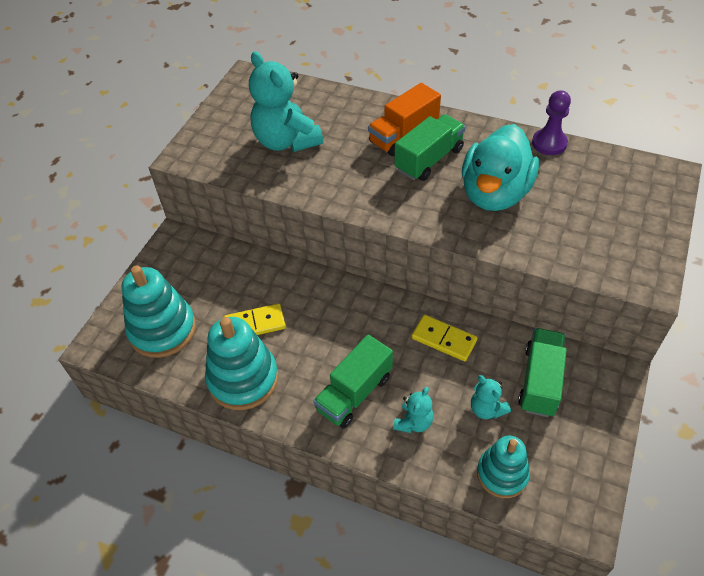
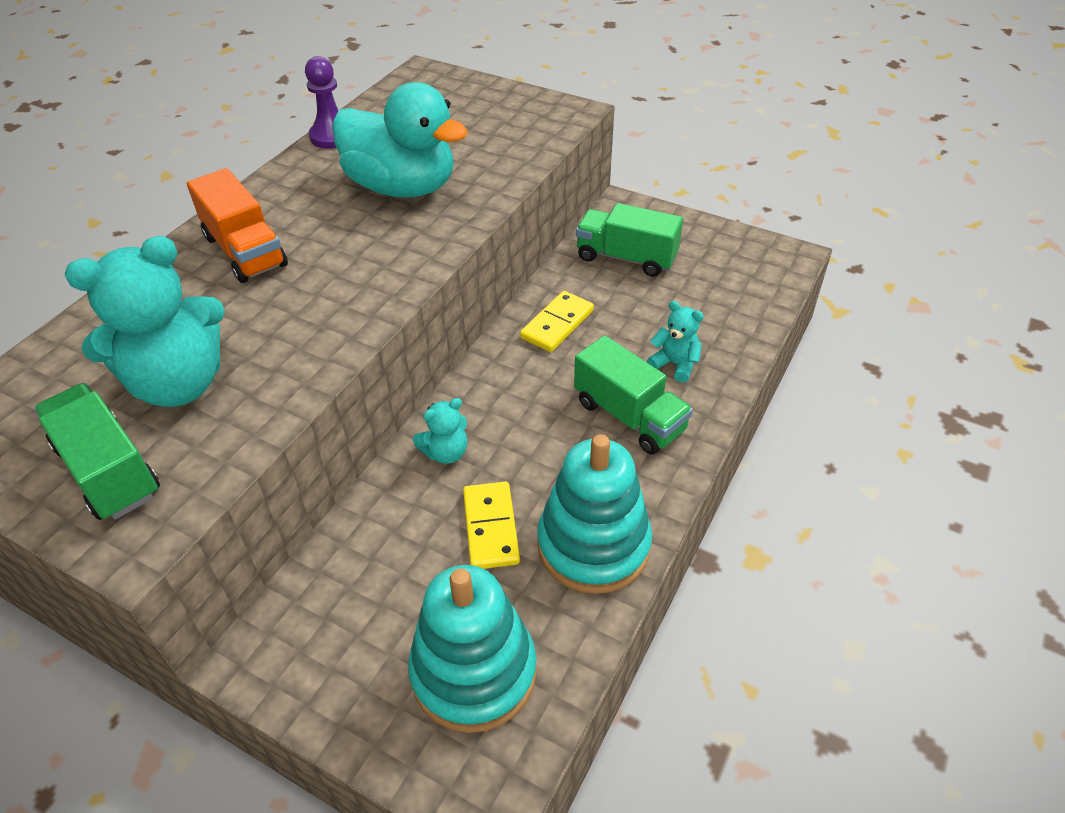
camera: 85 degrees left, 5 degrees down
(429, 160) = (311, 233): green truck -> green truck (109, 470)
(486, 409) = (659, 302): turquoise teddy bear -> turquoise teddy bear (446, 452)
(502, 474) = (740, 302): turquoise stacking toy -> none

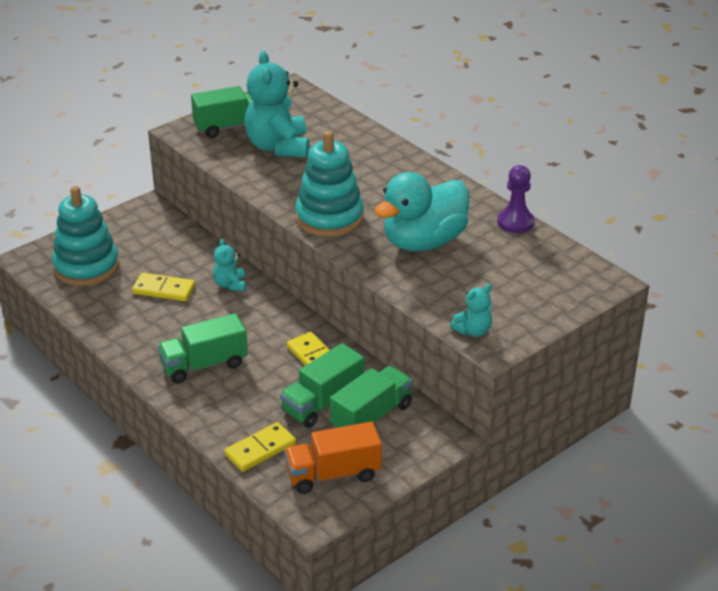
camera: 110 degrees right, 10 degrees down
(245, 251) = (386, 174): orange truck -> orange truck (333, 474)
(593, 545) = (122, 322): turquoise stacking toy -> turquoise stacking toy (329, 218)
(629, 296) = (322, 402): none -> green truck
(675, 364) = (235, 401): turquoise teddy bear -> turquoise teddy bear (473, 331)
(733, 319) = (260, 449): none -> yellow domino

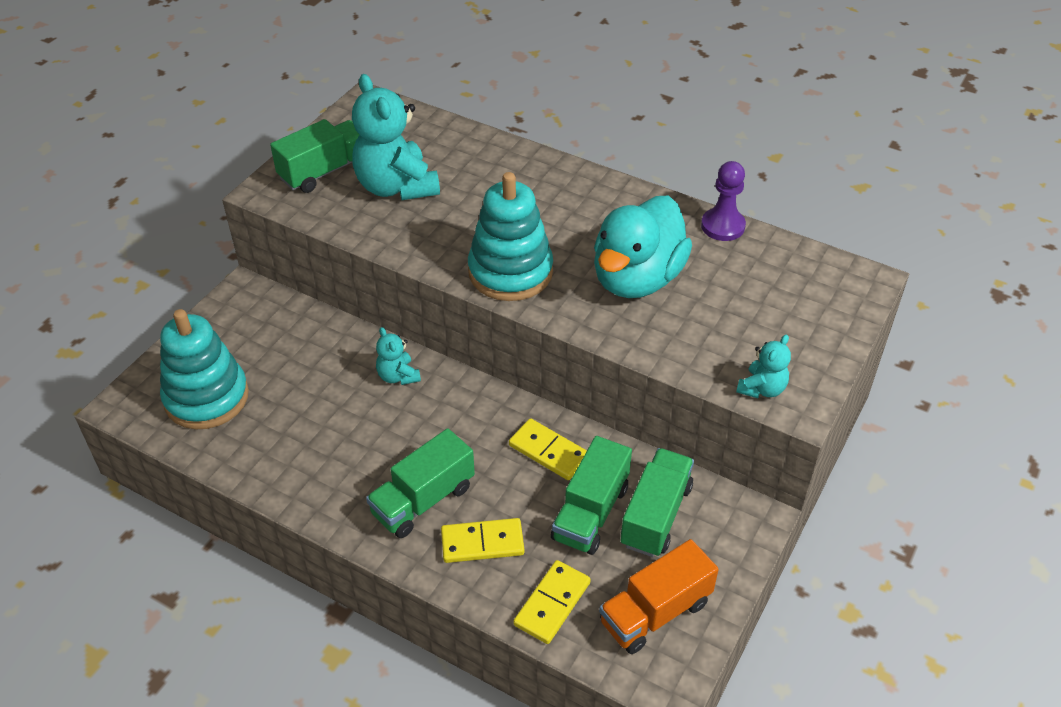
camera: 20 degrees left, 10 degrees up
(164, 289) = (320, 404): yellow domino -> yellow domino (482, 543)

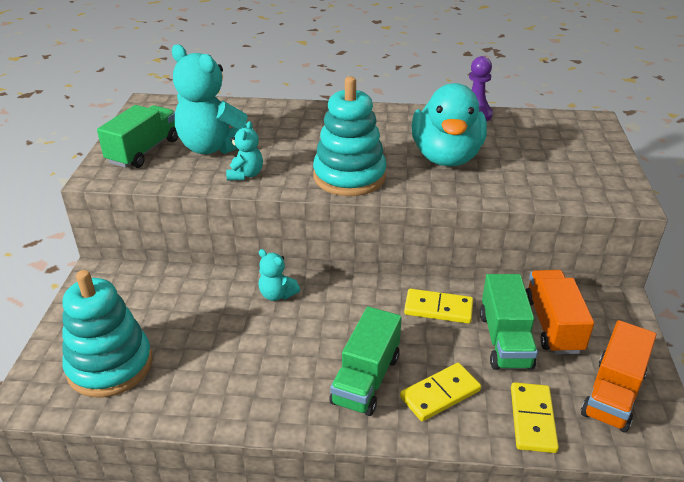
camera: 25 degrees left, 10 degrees down
(656, 515) = (552, 325): green truck -> orange truck
(762, 389) = (594, 196): turquoise teddy bear -> turquoise teddy bear (245, 174)

